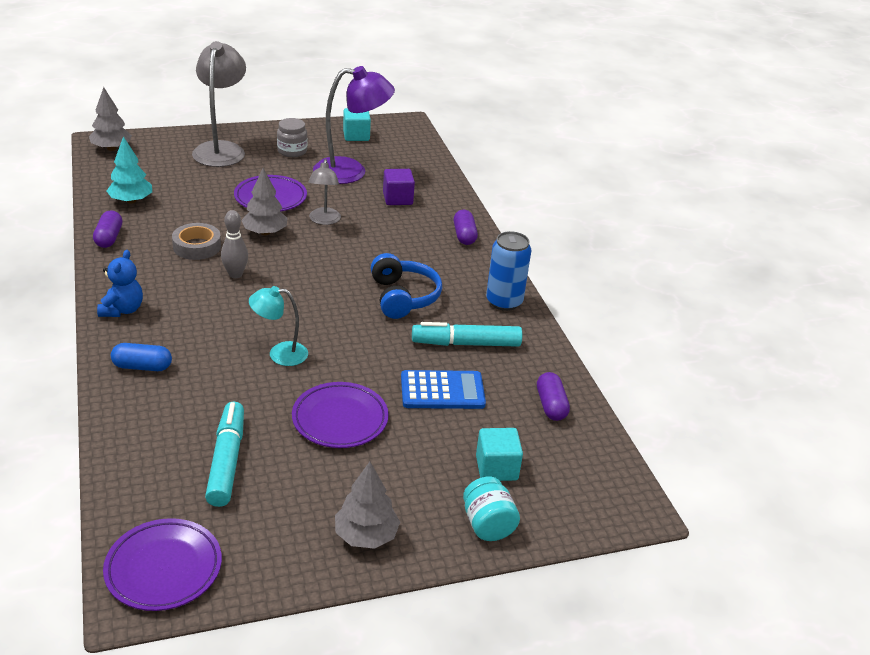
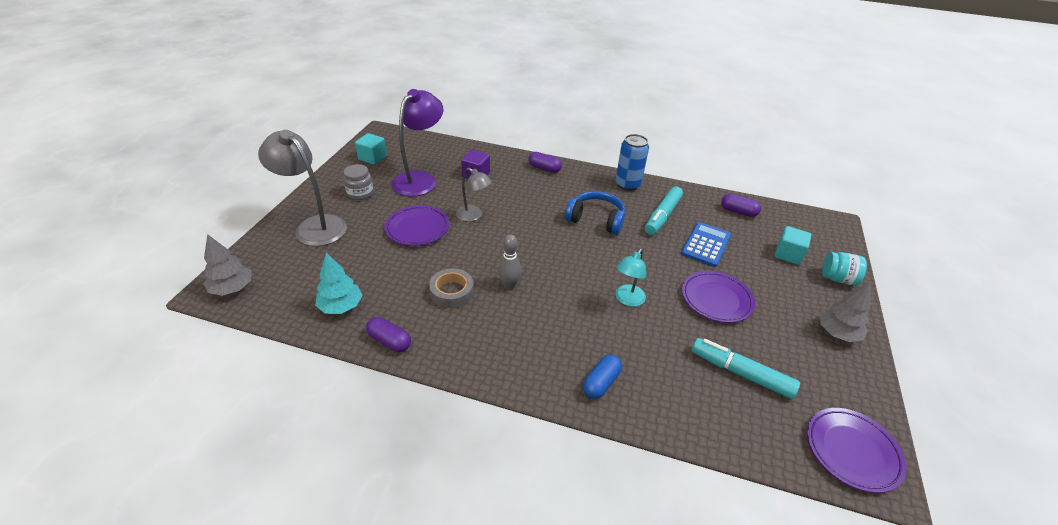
camera: 55 degrees left, 5 degrees up
(122, 310) = (511, 369): blue teddy bear -> none
(265, 232) = (463, 249): grey tree -> none

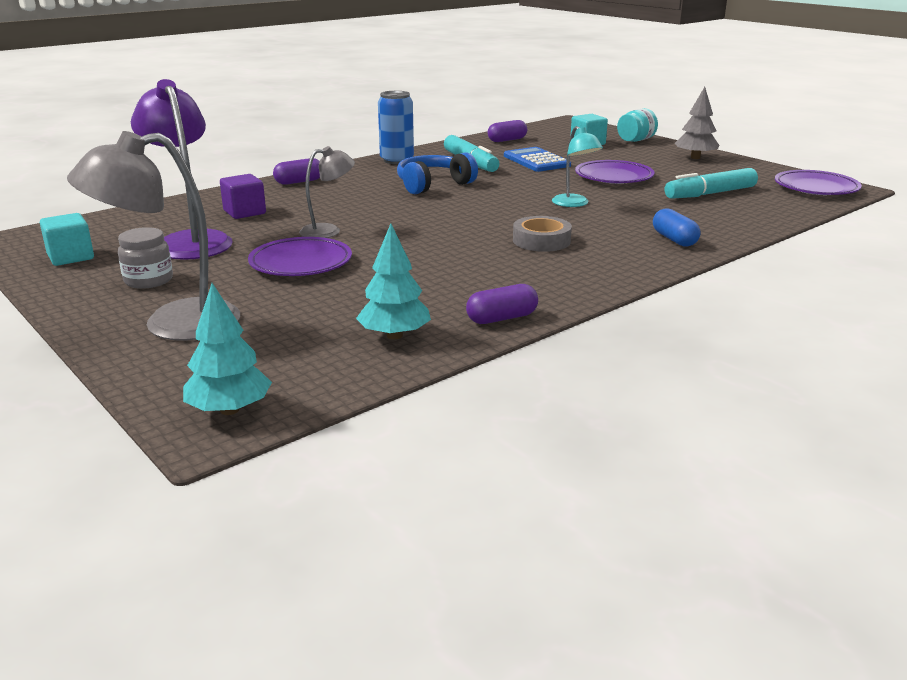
camera: 55 degrees left, 15 degrees down
(232, 288) = (229, 410): grey tree -> turquoise tree
(451, 292) = (456, 270): grey tape -> grey tape (541, 241)
(509, 285) = (485, 242): grey bowling pin -> none

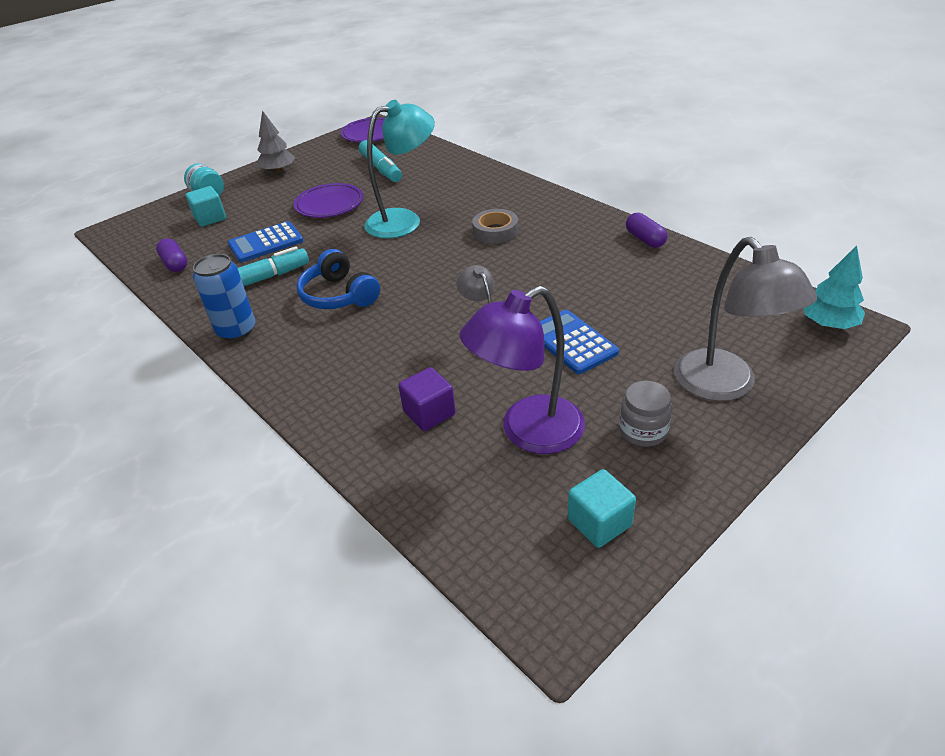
camera: 90 degrees left, 15 degrees up
(299, 182) = (312, 393): purple capsule -> none
(301, 263) = (572, 342): purple plate -> blue calculator
(394, 335) = (690, 276): turquoise tree -> none
(574, 204) = (404, 220): turquoise lamp -> turquoise lamp, size x1.78
(674, 239) = (485, 183): blue capsule -> none

